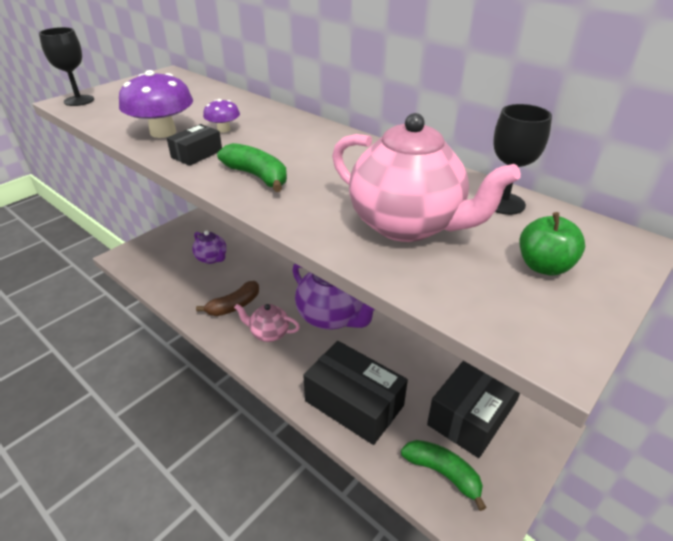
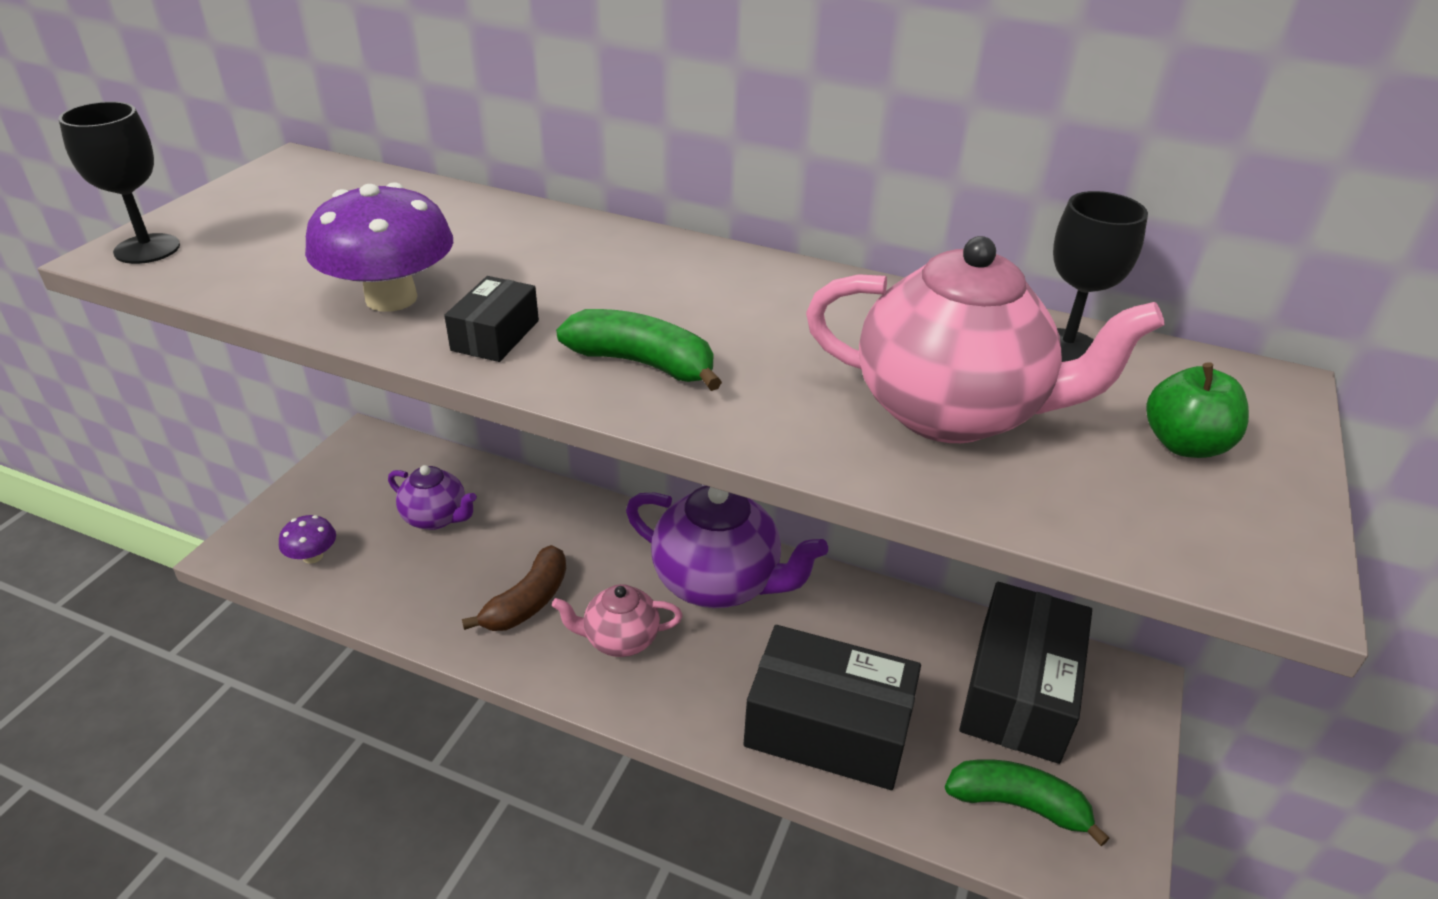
camera: 20 degrees left, 0 degrees up
(223, 129) = (508, 276): purple mushroom -> purple mushroom (313, 556)

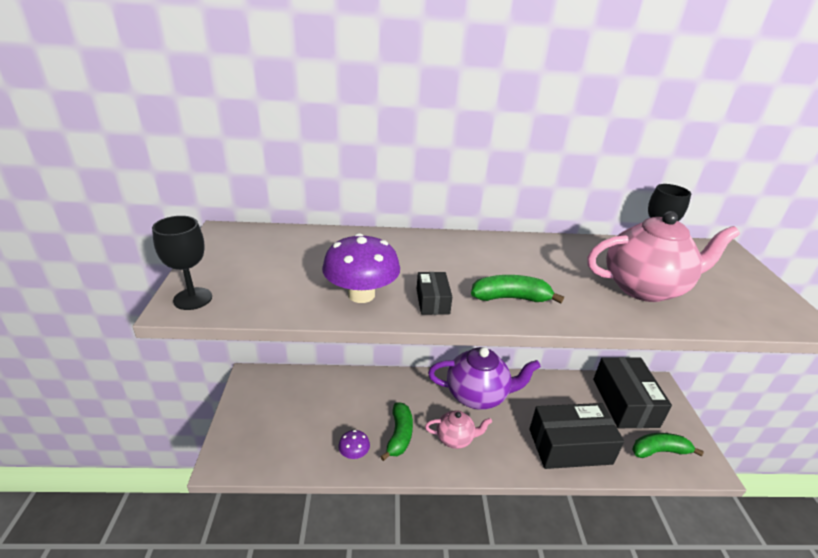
camera: 25 degrees left, 5 degrees down
(313, 556) = (268, 450): purple mushroom -> purple mushroom (354, 453)
(436, 518) = (321, 407): purple teapot -> none
(527, 602) = (399, 435): brown banana -> green banana
(620, 639) = (455, 438): pink teapot -> pink teapot turned 150 degrees counterclockwise
(1184, 444) = (727, 280): green apple -> none

